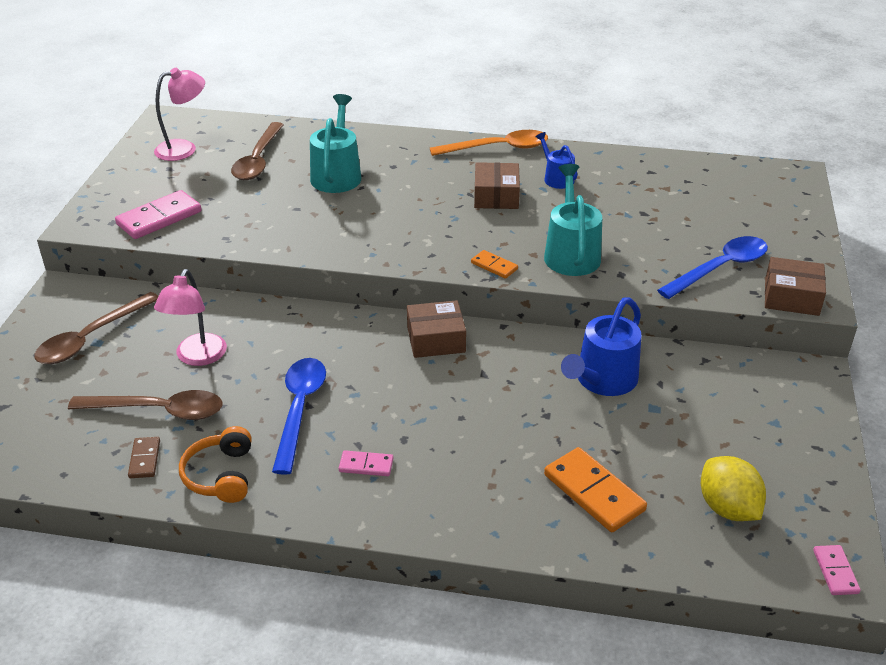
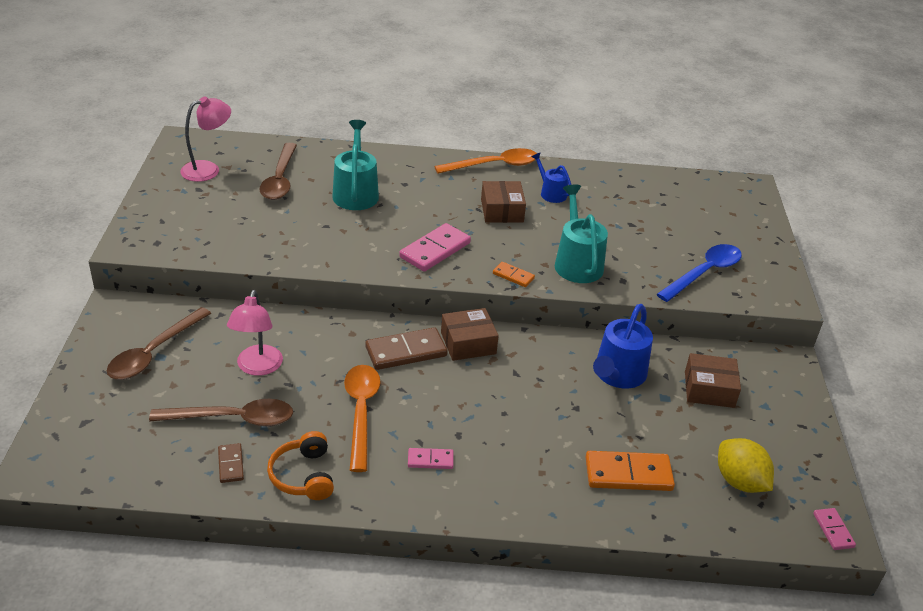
camera: 10 degrees left, 0 degrees up
(159, 218) = (201, 238): pink domino -> pink domino (435, 250)
(299, 410) = (361, 412): blue spoon -> orange spoon
(364, 346) = (406, 352): none -> brown domino
(593, 492) = (628, 474): orange domino -> orange domino turned 45 degrees counterclockwise
(791, 297) = (766, 297): brown box -> brown box (709, 389)

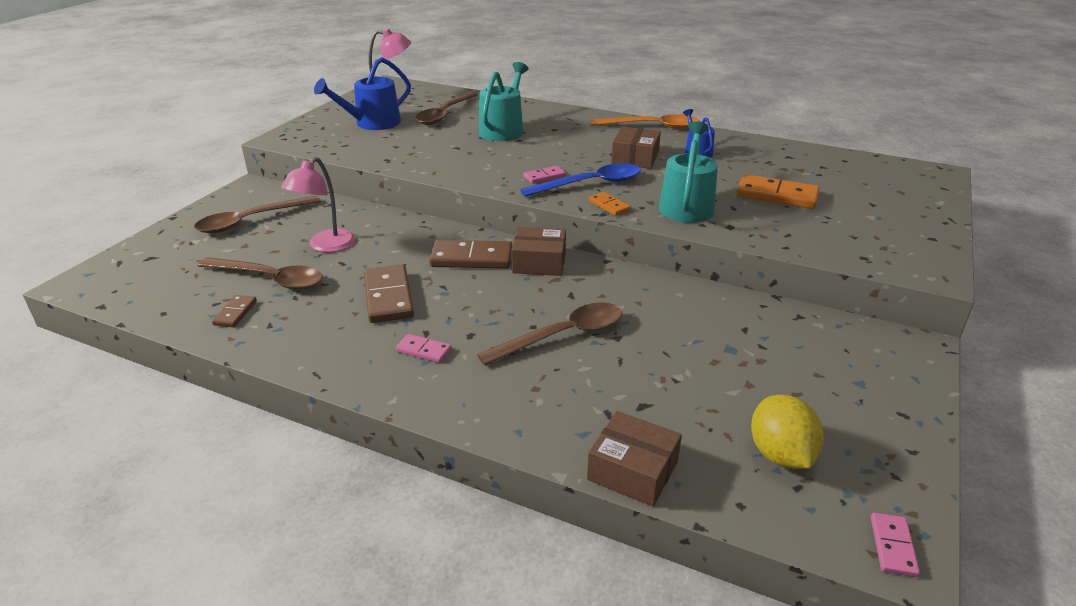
camera: 25 degrees right, 5 degrees down
(303, 476) = (291, 336): orange headphones -> none
(361, 412) = (389, 297): orange spoon -> brown domino
(435, 250) = (544, 176): pink domino -> pink domino, size x0.54
(533, 416) = (563, 336): none -> brown spoon
(617, 375) = (686, 317): blue watering can -> blue watering can (372, 123)
(628, 474) = (637, 413): orange domino -> orange domino (777, 195)
(704, 273) = (834, 234): blue spoon -> blue spoon (590, 184)
(709, 389) = (792, 352): brown box -> brown box (632, 470)

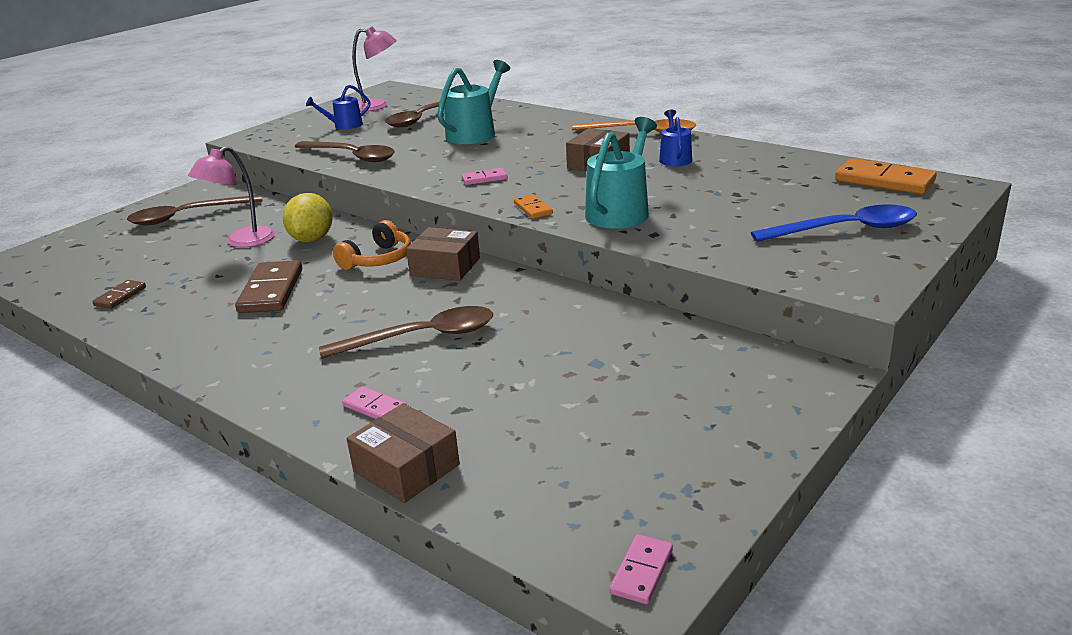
camera: 15 degrees right, 5 degrees down
(270, 279) = (171, 268): brown spoon -> brown spoon (351, 156)
(372, 123) = (344, 125): blue watering can -> blue watering can, size x0.59
(424, 350) = (273, 341): pink domino -> pink domino (375, 407)
(471, 258) = (378, 259): brown domino -> orange headphones
(590, 184) = (528, 187): blue spoon -> blue spoon (845, 230)
(777, 195) = (735, 205): orange domino -> orange domino (884, 181)
(780, 455) = (578, 470): yellow lemon -> yellow lemon (312, 239)

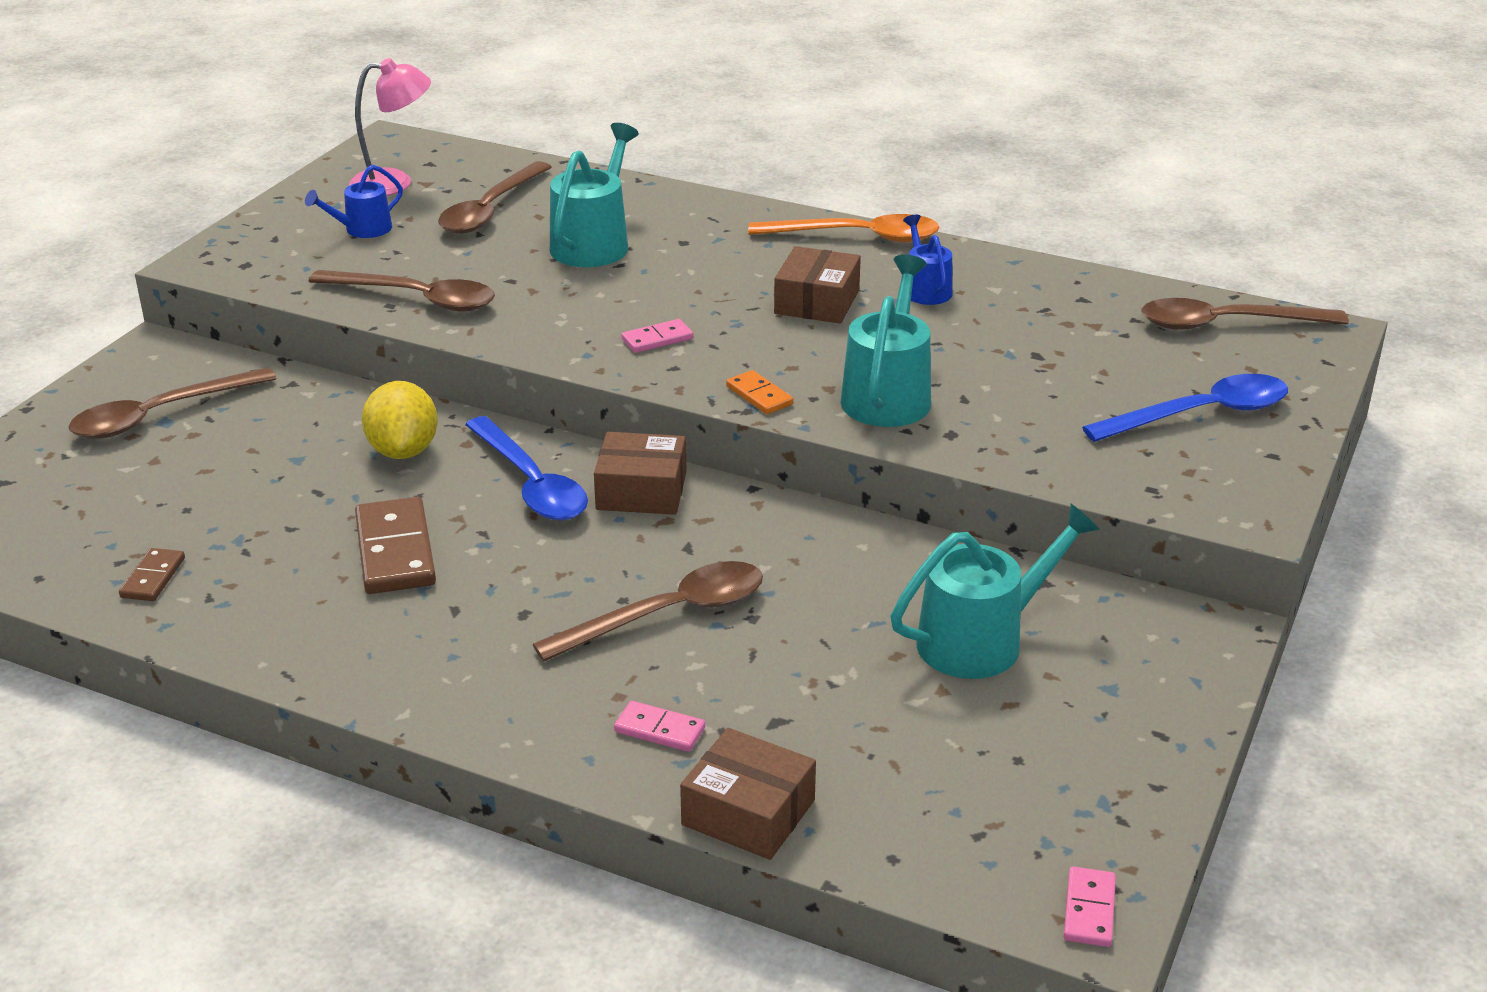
camera: 15 degrees left, 5 degrees up
(242, 241) = (290, 461): pink lamp -> none
(378, 259) = (531, 484): orange headphones -> blue spoon
(636, 368) = (981, 640): none -> turquoise watering can
(884, 181) = (1227, 324): orange domino -> brown spoon

